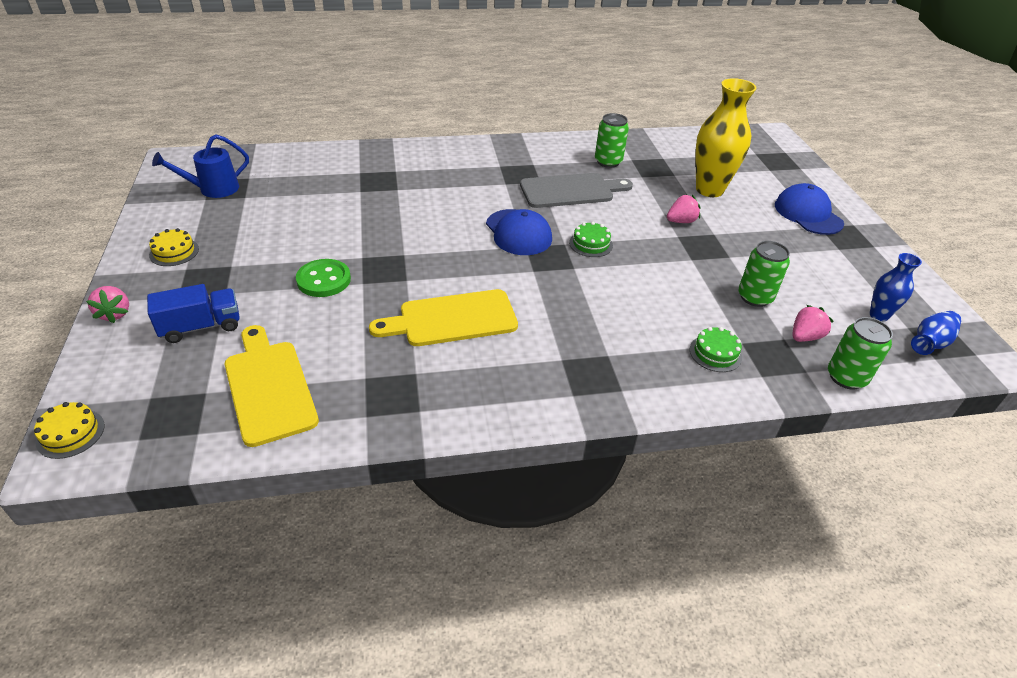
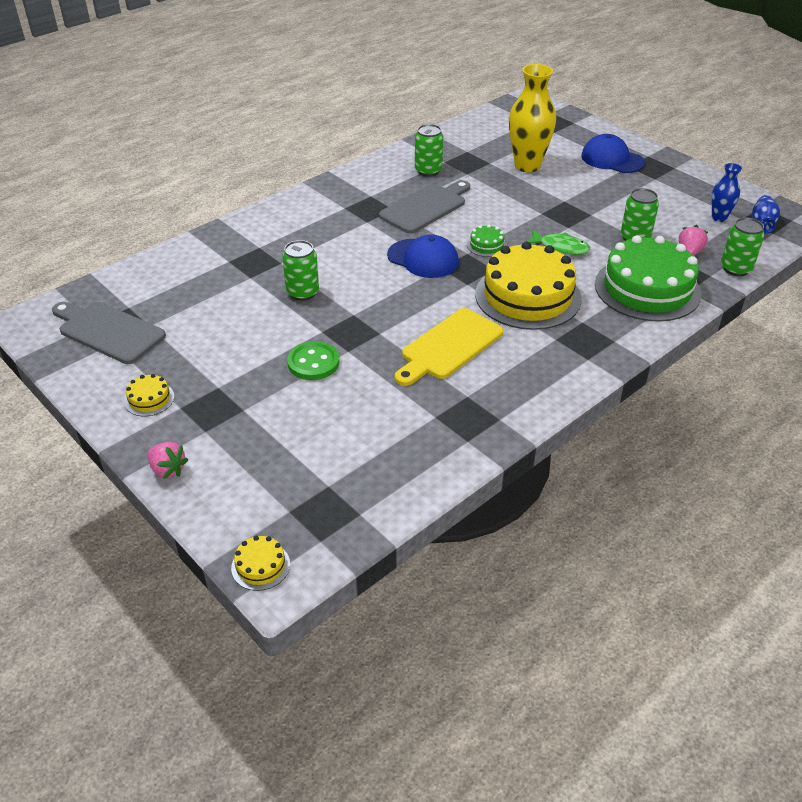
camera: 30 degrees left, 0 degrees up
(201, 327) = (259, 443): blue truck -> none
(213, 189) = (108, 331): blue watering can -> grey cutting board
(269, 387) = (372, 458): yellow cutting board -> none
(385, 219) = (302, 292): none -> green can
(579, 306) = (528, 296): none -> yellow cake
(663, 275) = (560, 247): none -> green fish
(681, 221) = (532, 200): pink strawberry -> none
(715, 353) = (647, 289): green cake -> green cake, size x2.45

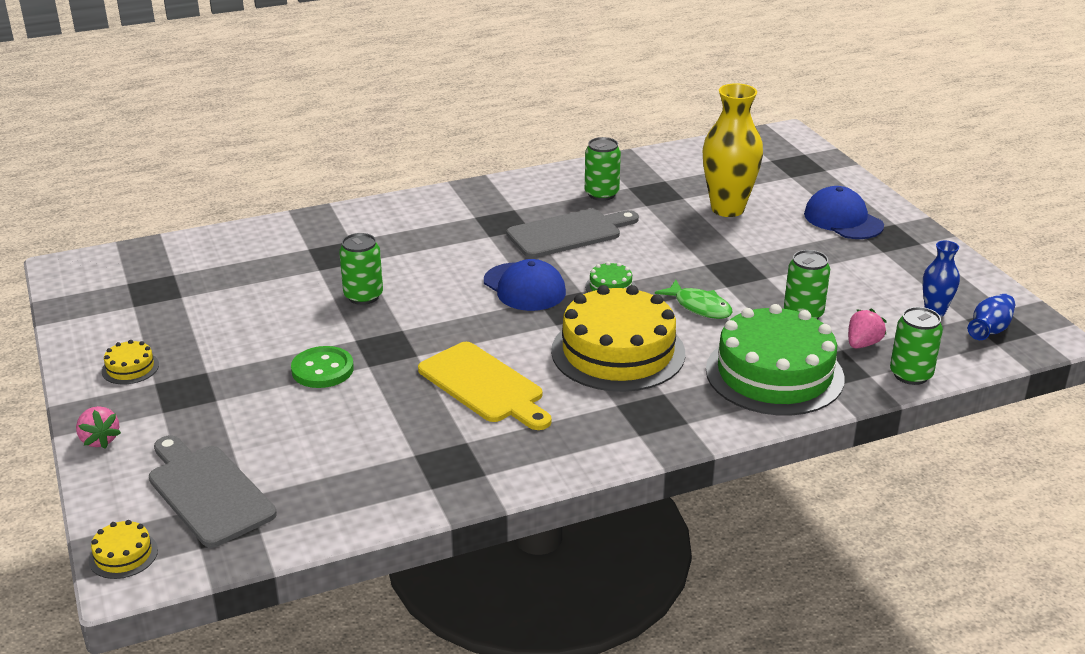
camera: 20 degrees right, 10 degrees down
(108, 331) = (137, 293): grey cutting board -> grey cutting board (207, 492)
(449, 346) = (484, 386): yellow cutting board -> yellow cutting board turned 105 degrees counterclockwise

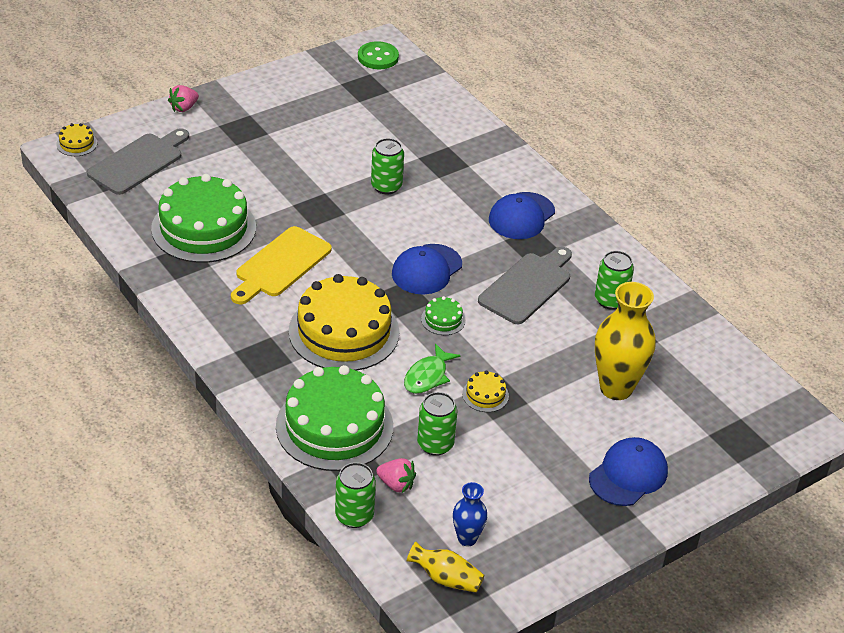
camera: 75 degrees right, 10 degrees up
(130, 368) = (264, 100): yellow cake -> yellow cake (485, 395)
(322, 369) = (282, 184): green button -> green button (378, 57)
(387, 441) = (203, 228): none -> green cake
(453, 221) = (521, 216): none -> blue cap
(569, 233) = (527, 286): grey cutting board -> grey cutting board turned 105 degrees counterclockwise
(989, 330) = (446, 578): blue vase -> yellow vase

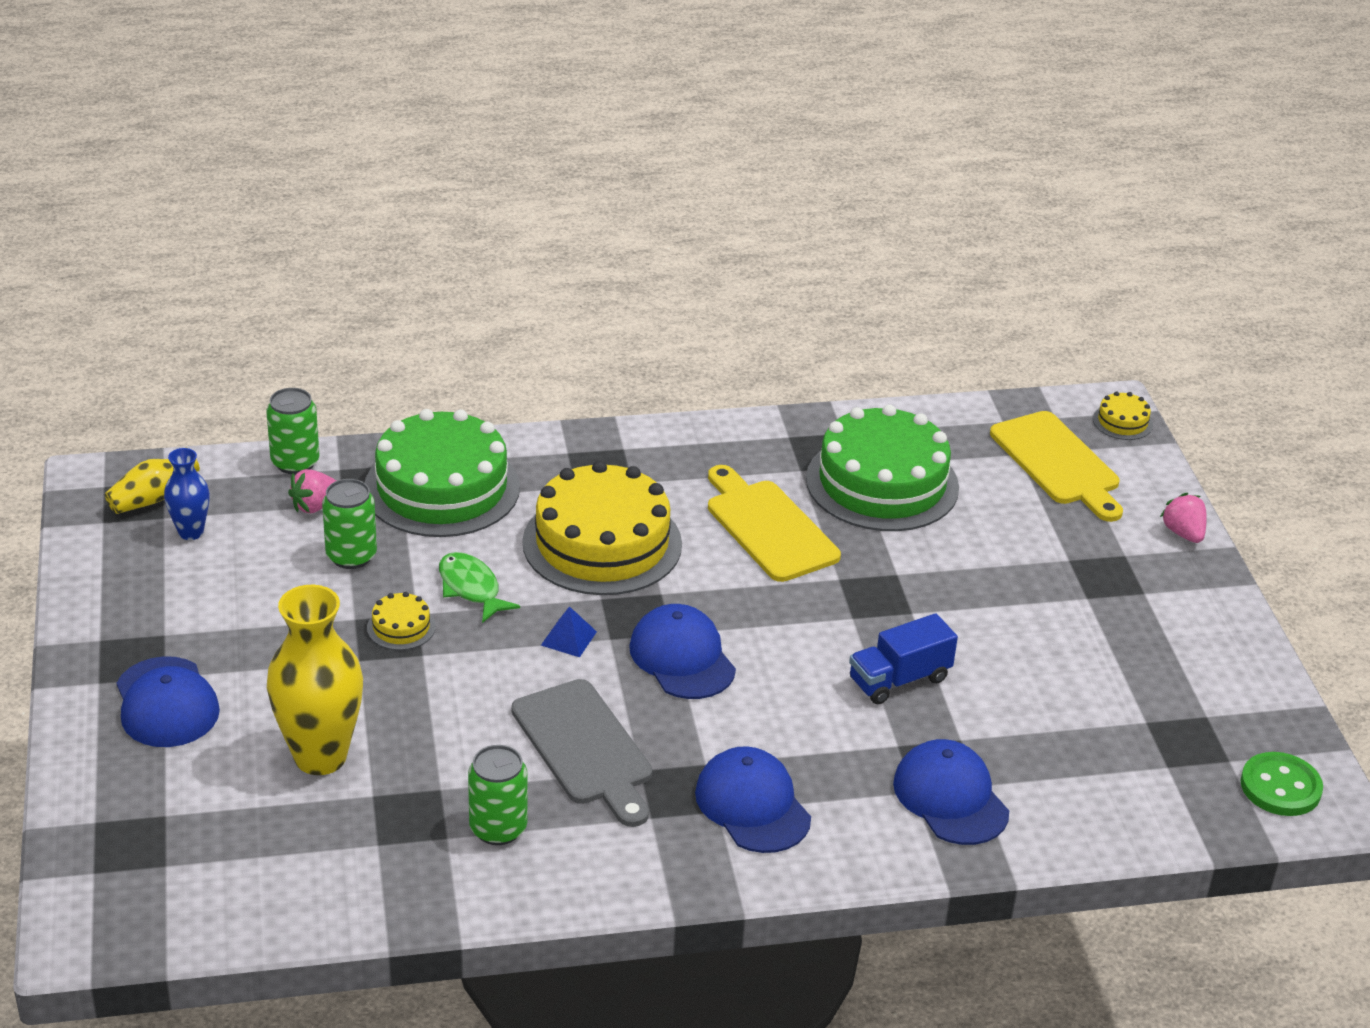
camera: 115 degrees right, 5 degrees down
(138, 162) = (1058, 463): grey cutting board -> yellow cutting board
(386, 186) = (899, 679): green can -> blue truck
(443, 319) = (568, 638): green cake -> blue pyramid
(464, 153) = (950, 797): none -> blue cap

